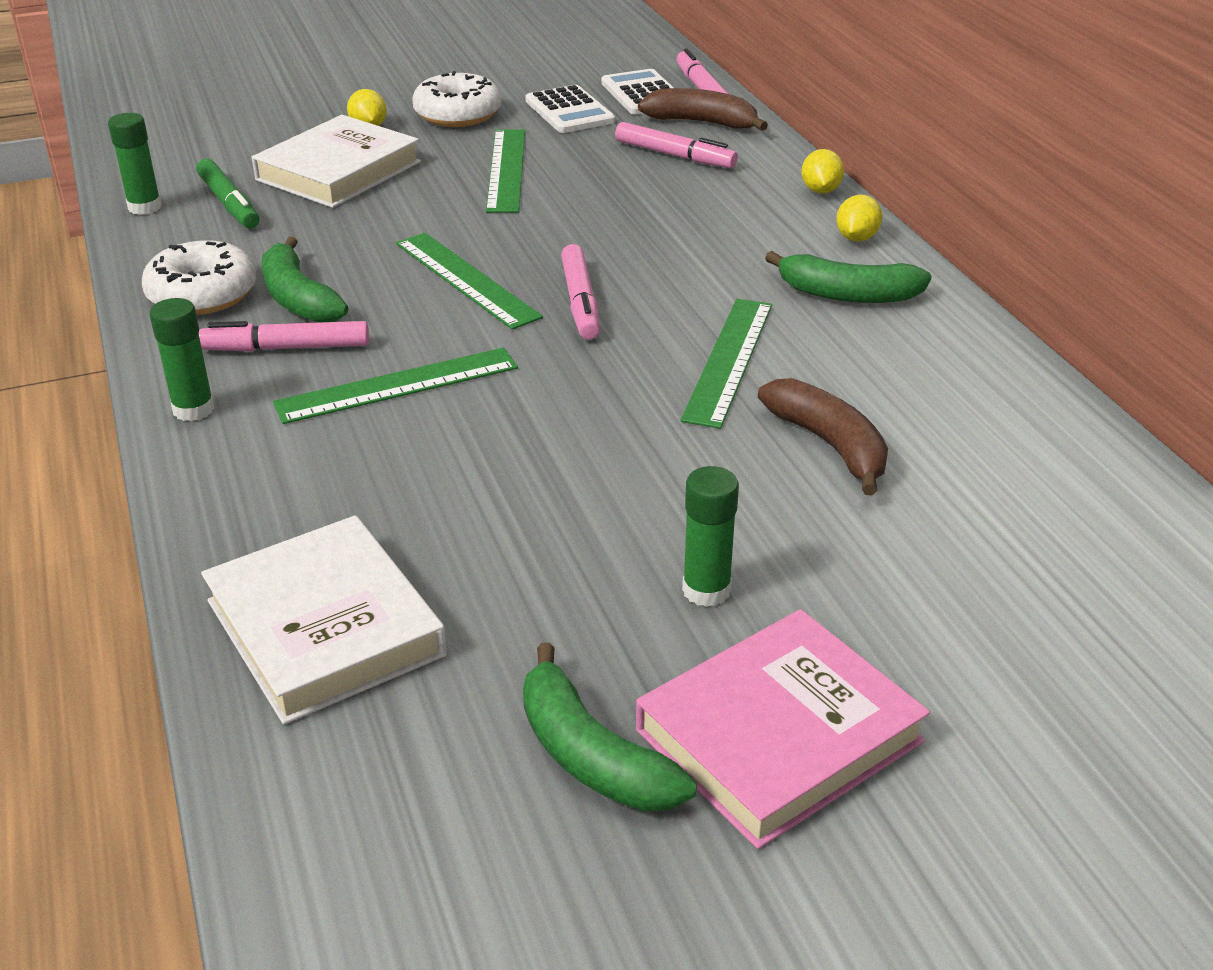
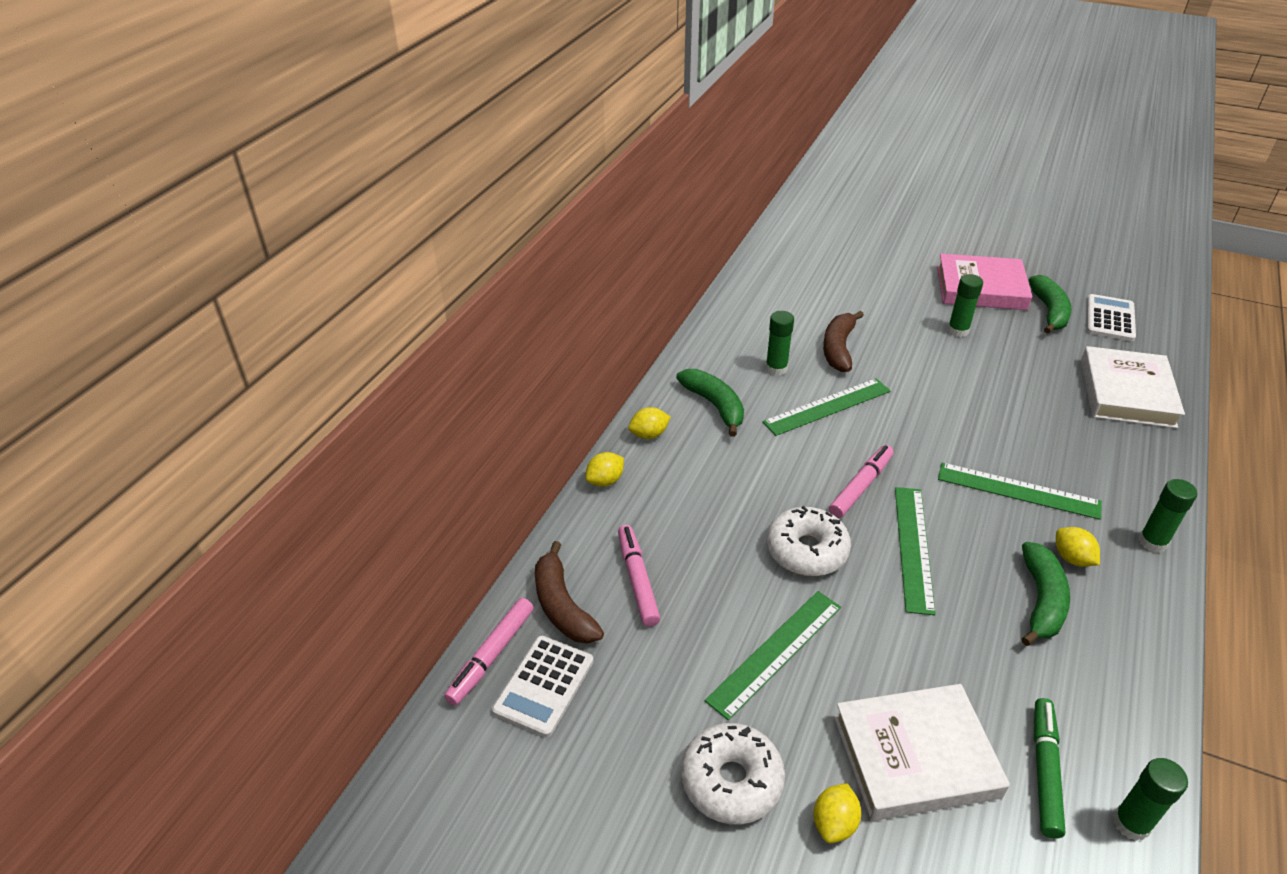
camera: 135 degrees left, 5 degrees up
(202, 294) = (1113, 650): white donut -> white donut (806, 550)
(286, 348) = (1072, 558): pink marker -> yellow lemon
(569, 111) = (634, 706): white calculator -> white calculator (1110, 318)
(858, 371) = (776, 368): none -> green glue stick

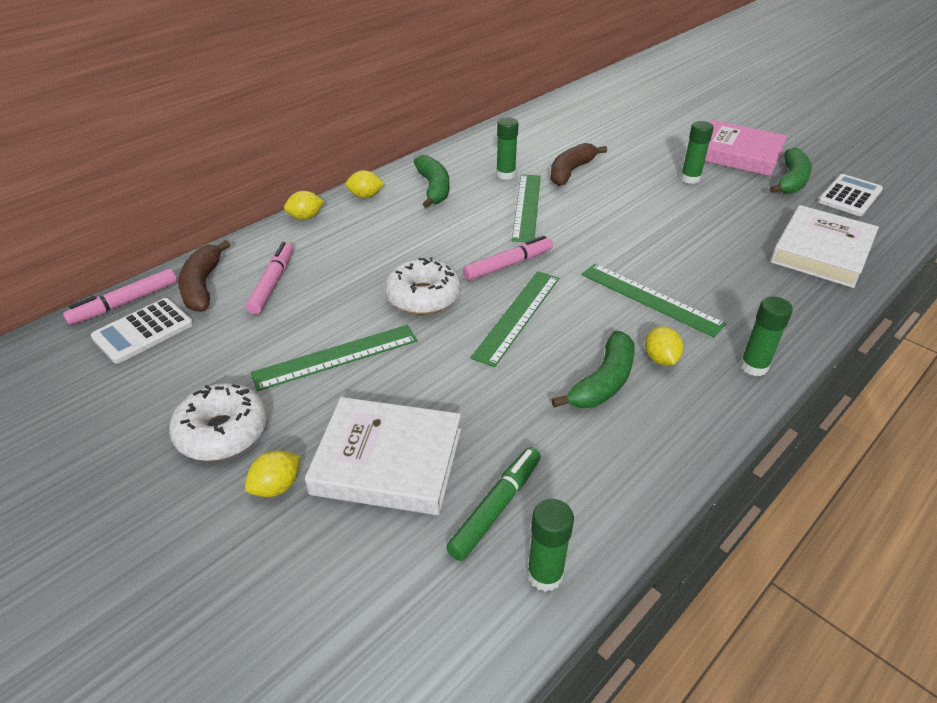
camera: 20 degrees right, 0 degrees up
(827, 406) = (526, 207): green ruler -> green ruler turned 75 degrees counterclockwise

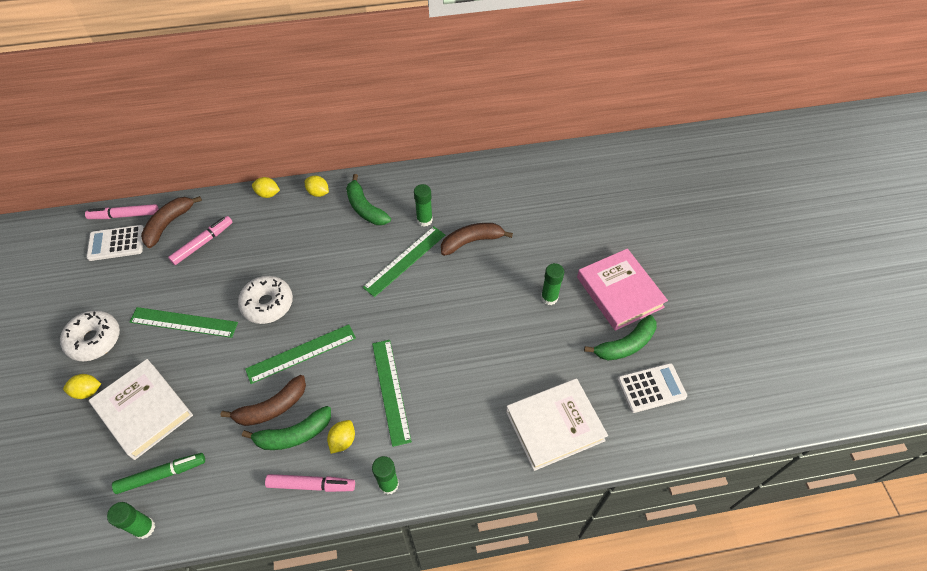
camera: 35 degrees right, 15 degrees up
(433, 188) = (365, 208): green banana -> green banana turned 120 degrees clockwise
(508, 265) = (339, 307): pink marker -> pink marker (311, 485)
(547, 373) = (272, 407): none -> brown banana

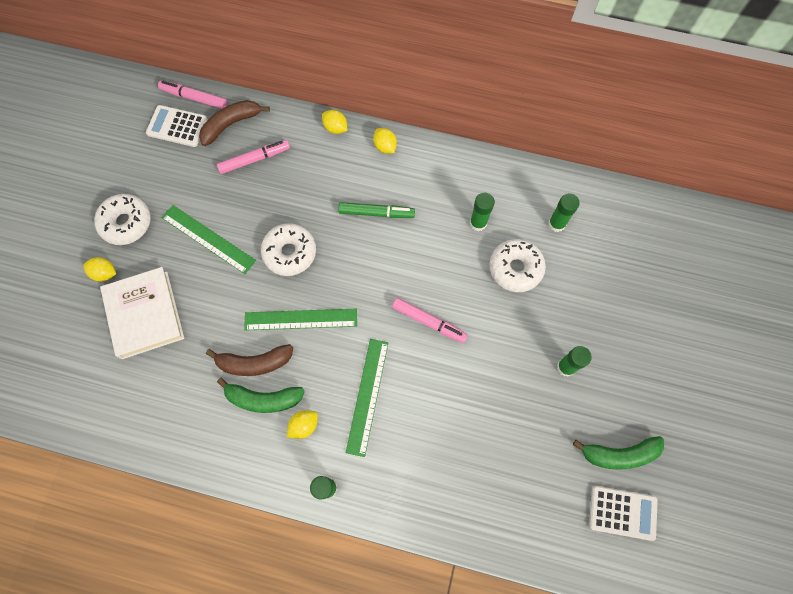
camera: 25 degrees right, 15 degrees up
(144, 528) = (109, 427): green glue stick -> green glue stick (556, 224)
(162, 475) = (139, 384): green marker -> green marker (376, 213)
(311, 485) = (260, 455): pink marker -> pink marker (429, 322)
(365, 208) = (424, 184): green banana -> none
(405, 260) = (439, 261): green ruler -> none
(471, 241) = (515, 268): brown banana -> white donut
(554, 425) = (506, 505): white book -> none
(619, 292) = (643, 393): pink book -> none

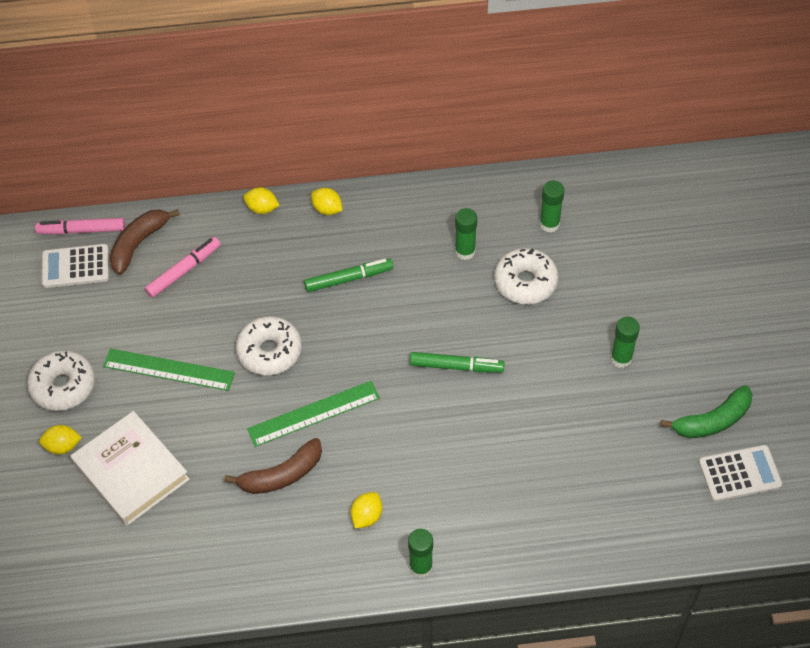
camera: 20 degrees left, 15 degrees down
(263, 399) = (309, 507): green banana -> none
(367, 396) = (423, 462): green ruler -> none
(429, 322) = (456, 366): pink marker -> green marker

